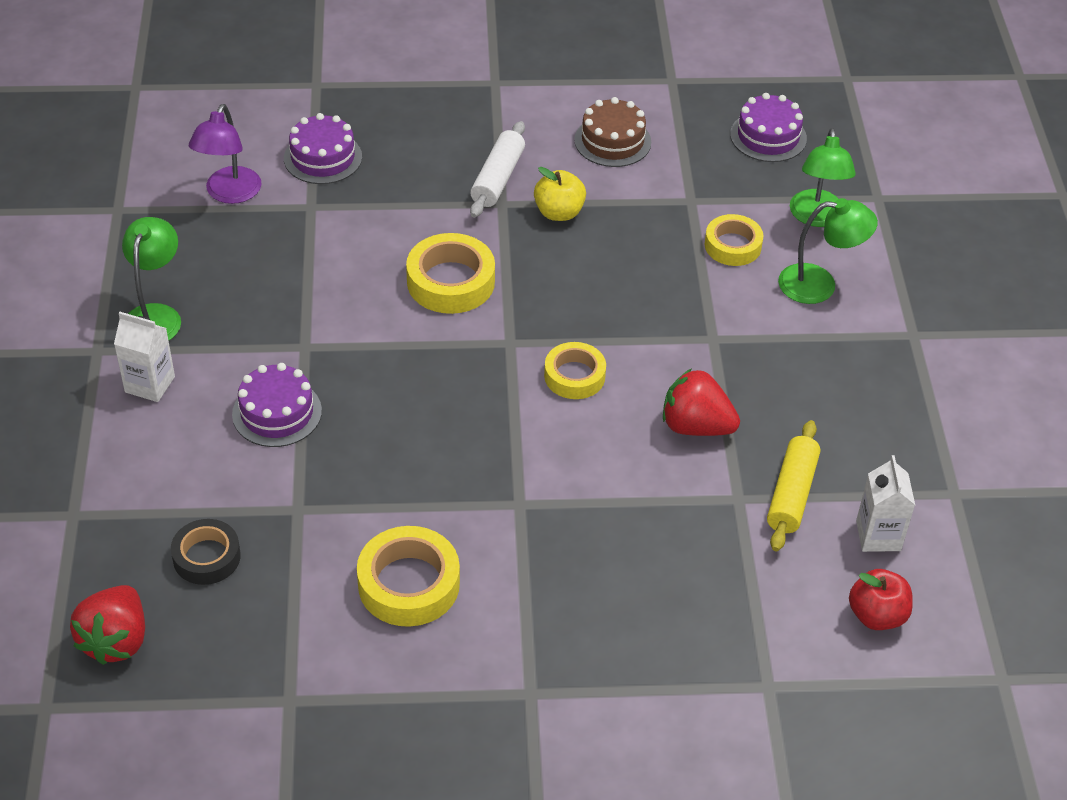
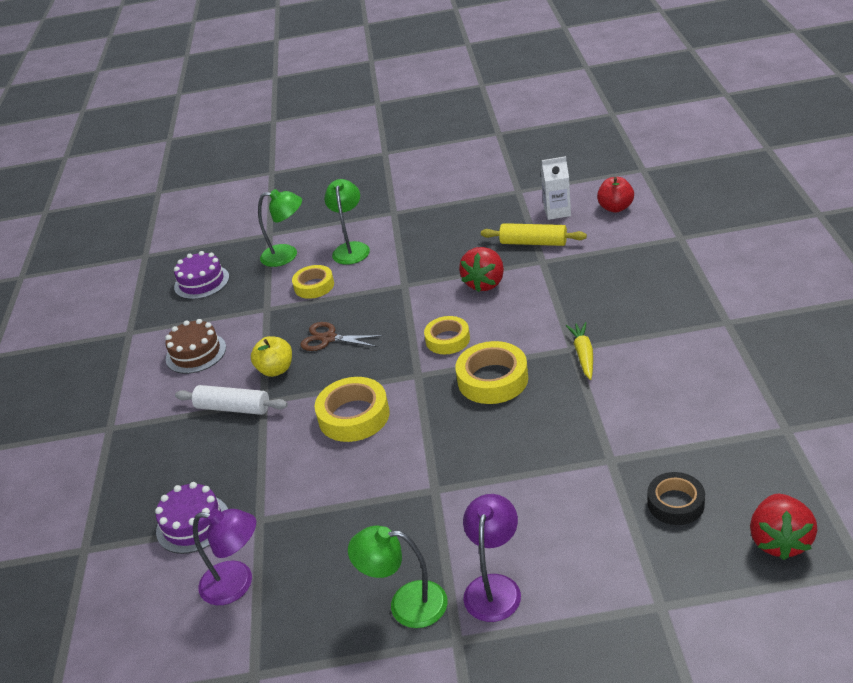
camera: 85 degrees left, 10 degrees down
(116, 640) = (779, 541): red strawberry -> red strawberry turned 90 degrees clockwise
(150, 384) = (494, 587): white carton -> purple lamp
(277, 412) = (512, 492): purple cake -> none
(409, 584) = (661, 388): yellow tape -> yellow tape (492, 379)
(502, 513) = (583, 355): none -> yellow carrot
(609, 260) = (328, 338): none -> brown scissors

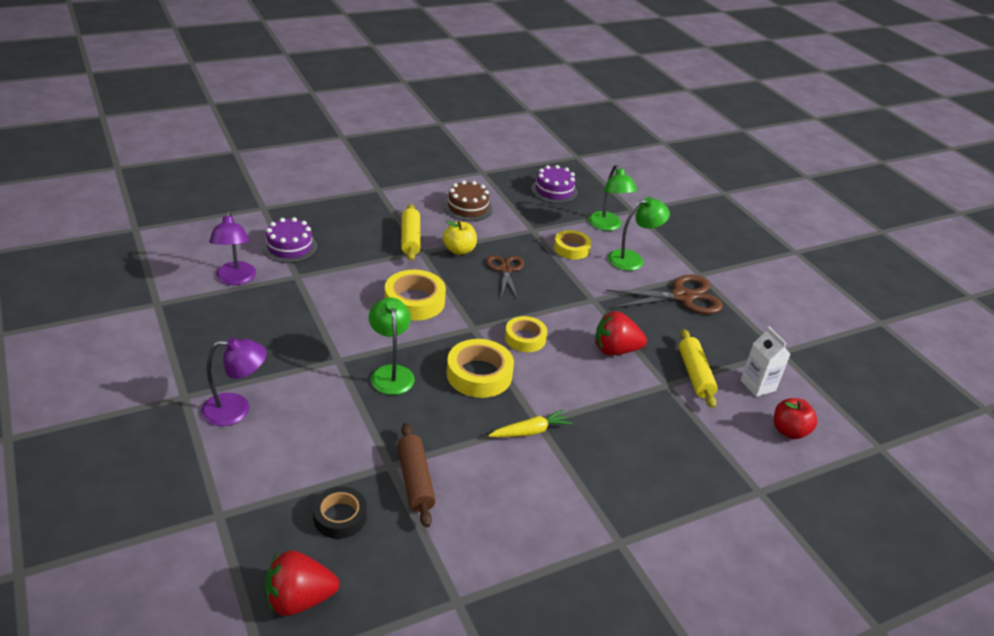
camera: 60 degrees right, 0 degrees up
(233, 408) = (410, 239): white rolling pin -> yellow rolling pin
(406, 604) = (218, 364): green lamp -> green lamp (391, 373)
(423, 229) = (682, 297): none -> brown scissors
(634, 442) = (415, 480): none -> brown rolling pin

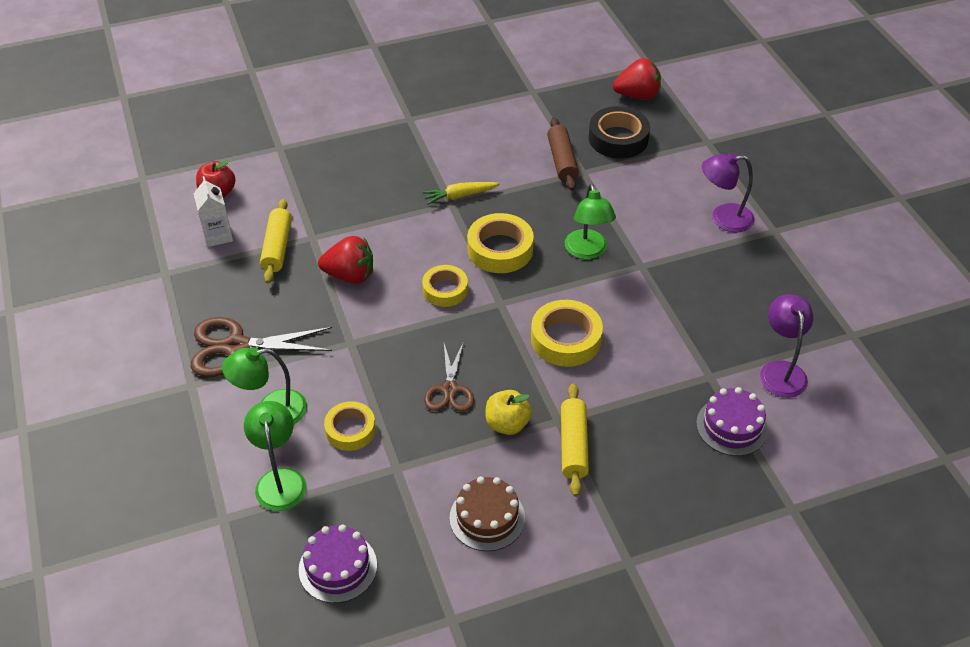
camera: 170 degrees left, 10 degrees up
(340, 517) = (618, 138): black tape -> black tape, size x1.50

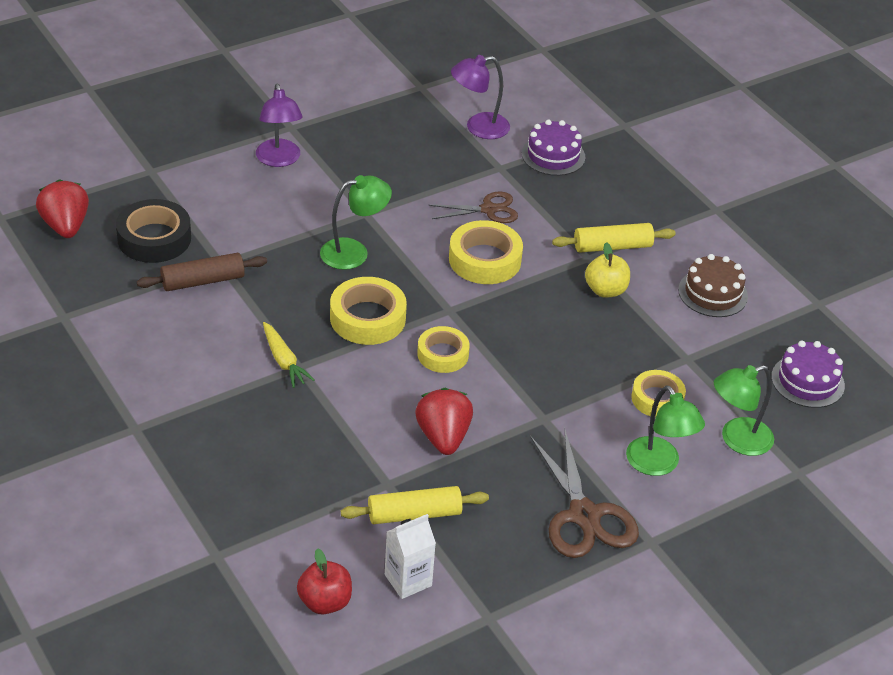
camera: 105 degrees left, 5 degrees down
(450, 389) = (579, 334): brown scissors -> brown scissors (488, 209)

